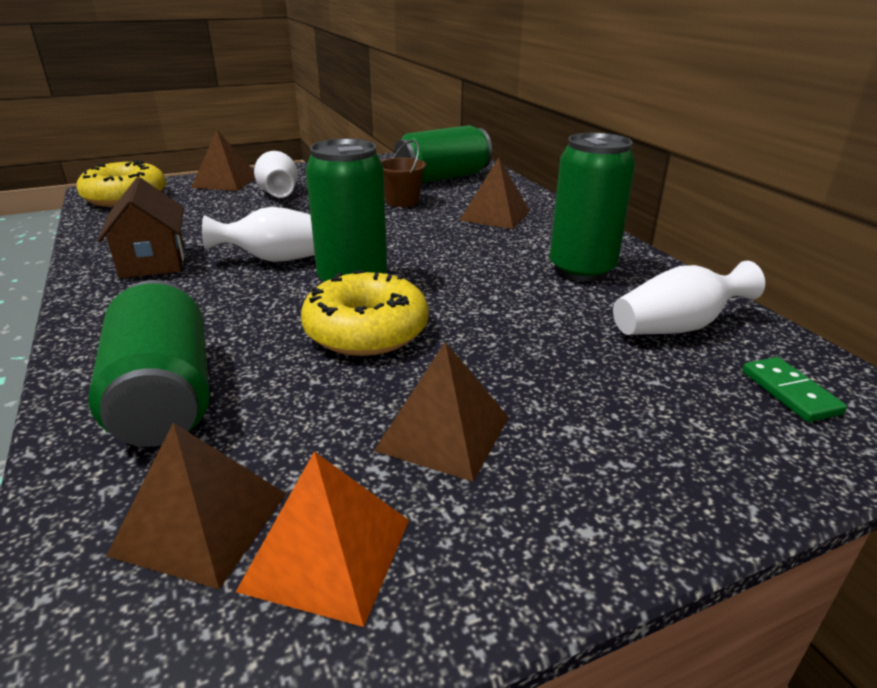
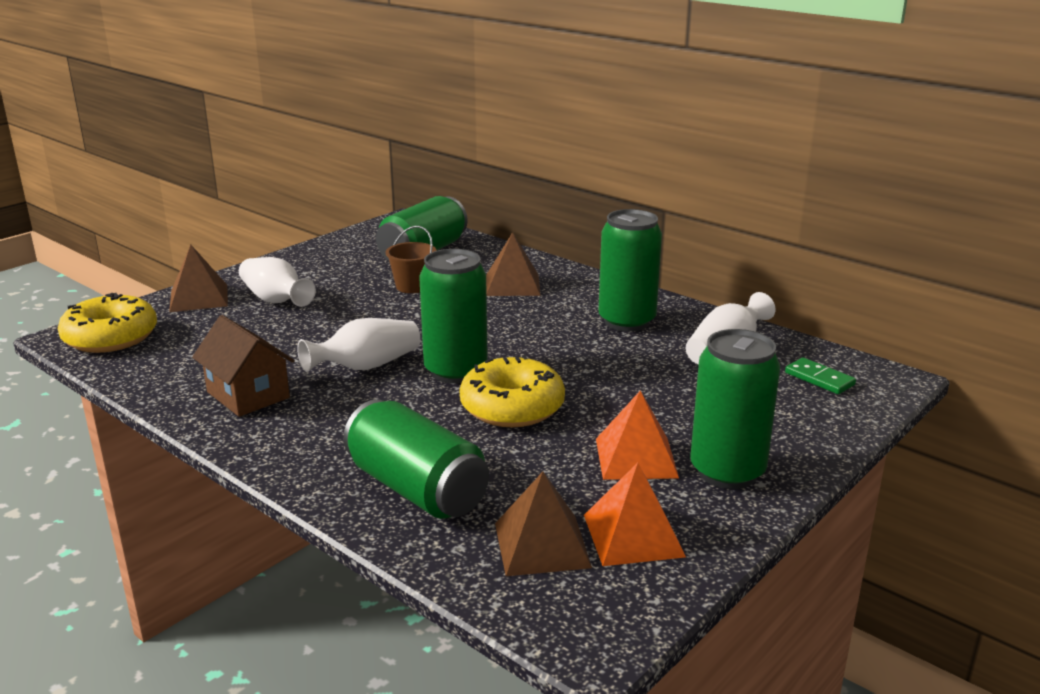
camera: 25 degrees left, 5 degrees down
(444, 433) = (636, 457): brown pyramid -> orange pyramid
(550, 494) = (727, 472): none -> green can

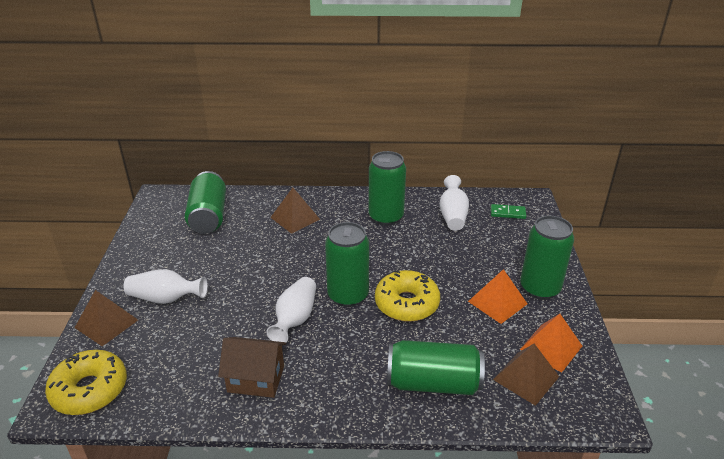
camera: 40 degrees left, 10 degrees up
(412, 286) = (239, 246): brown bucket -> none

